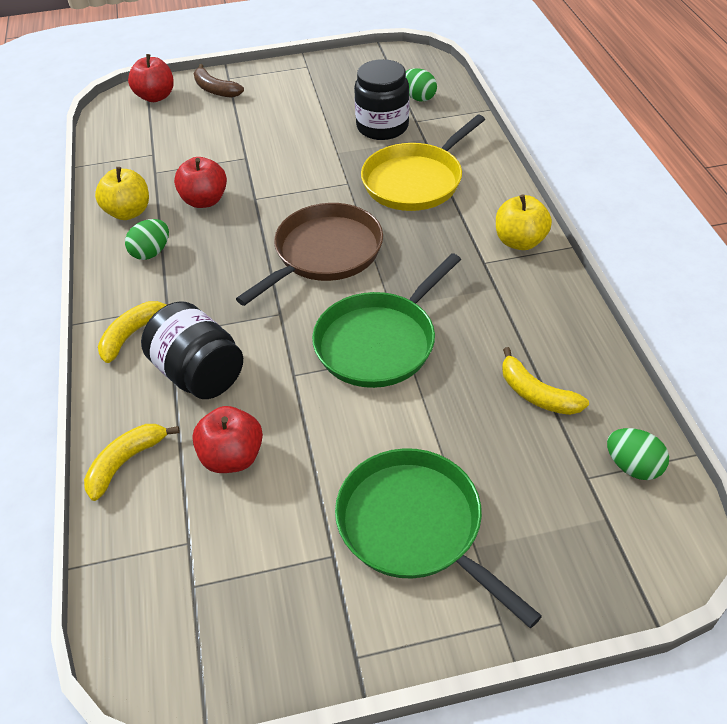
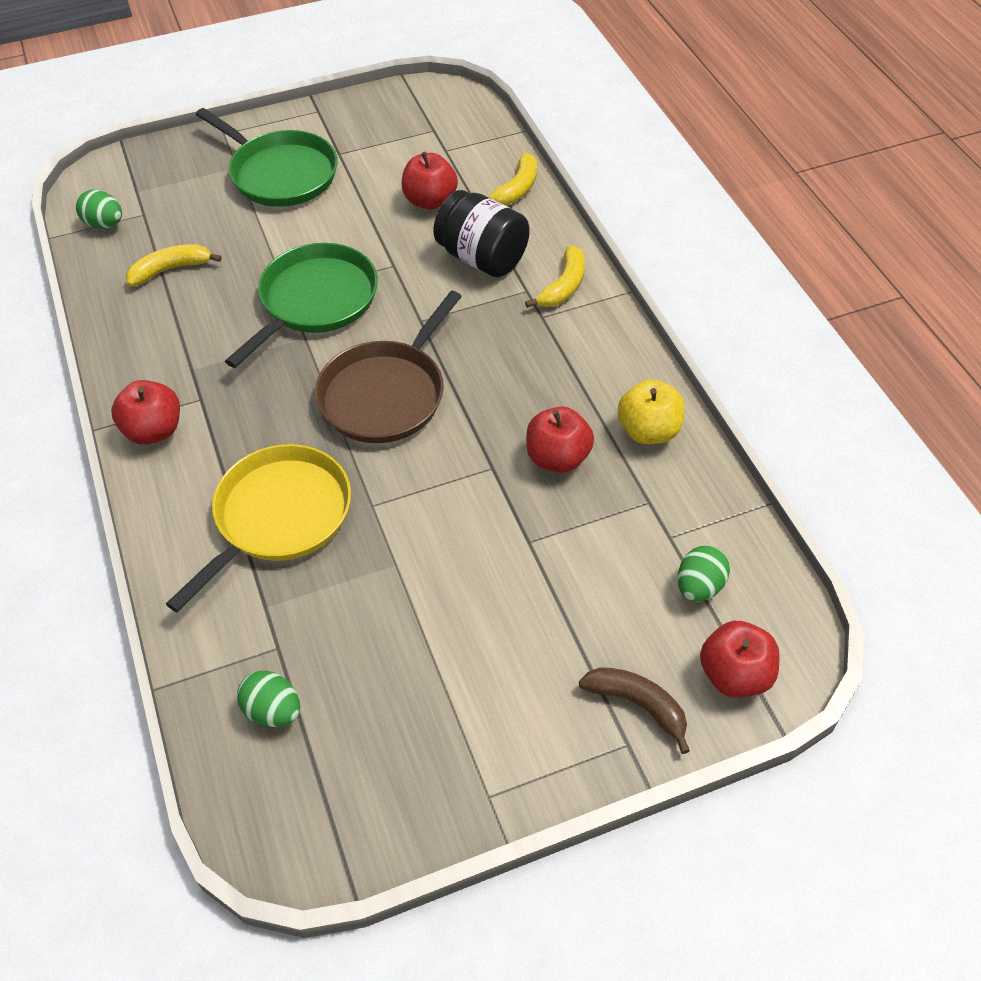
camera: 170 degrees right, 5 degrees up
(151, 252) = (590, 377): green egg -> green egg (699, 587)
(382, 127) = (331, 628): black jar -> none
(520, 241) = (154, 430): yellow apple -> red apple
(536, 394) = (170, 269): yellow banana -> yellow banana turned 60 degrees counterclockwise

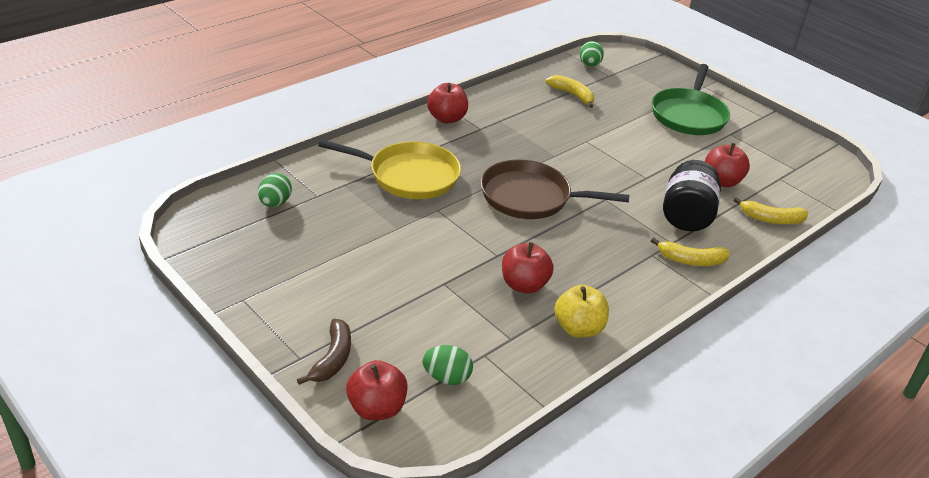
camera: 65 degrees right, 15 degrees down
(315, 301) = (588, 152): green pan -> none

